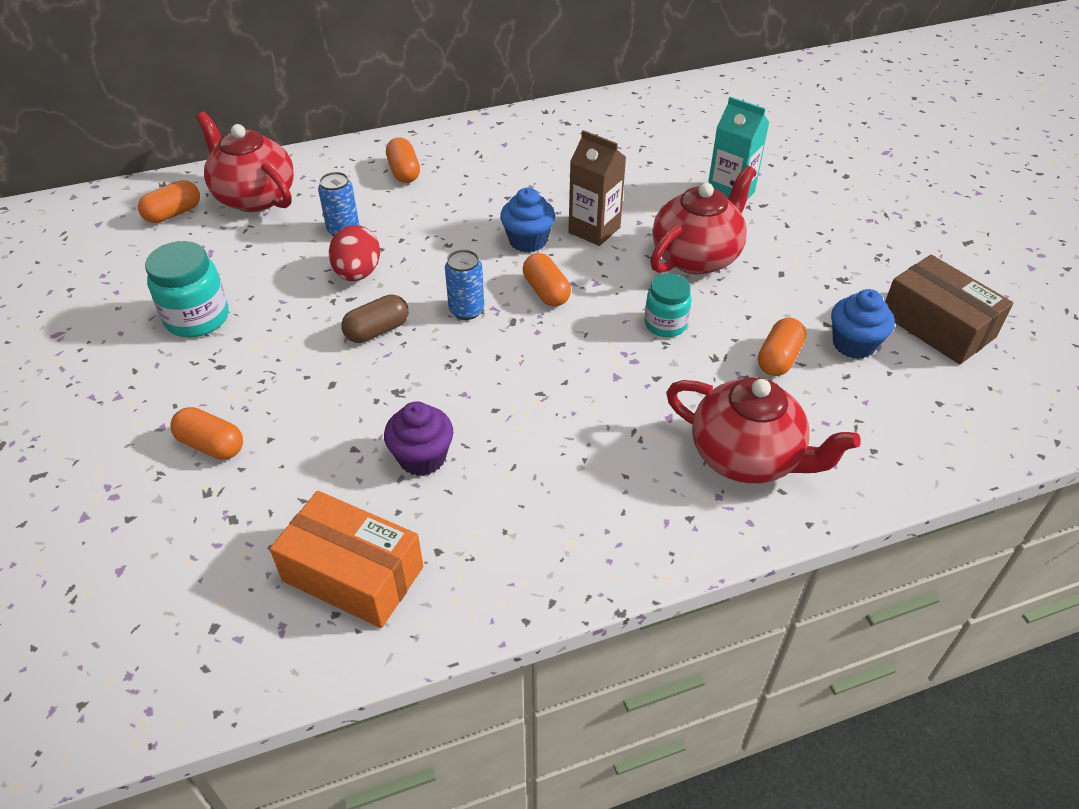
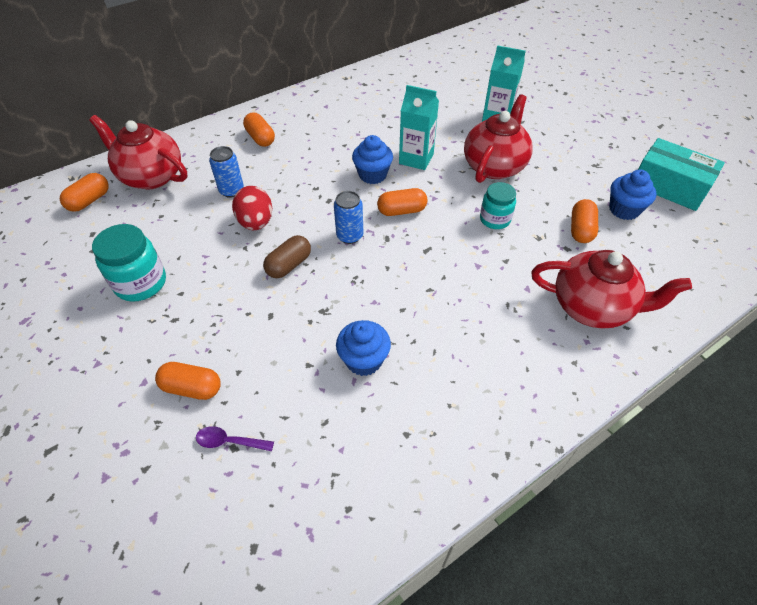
camera: 15 degrees left, 5 degrees up
(231, 512) = (229, 441): none -> purple spoon
(353, 574) = (349, 470): orange box -> none
(422, 458) = (364, 360): purple cupcake -> blue cupcake
(546, 291) = (401, 211): orange capsule -> orange capsule turned 60 degrees counterclockwise
(594, 230) = (416, 159): brown carton -> turquoise carton
(937, 325) = (669, 186): brown box -> turquoise box

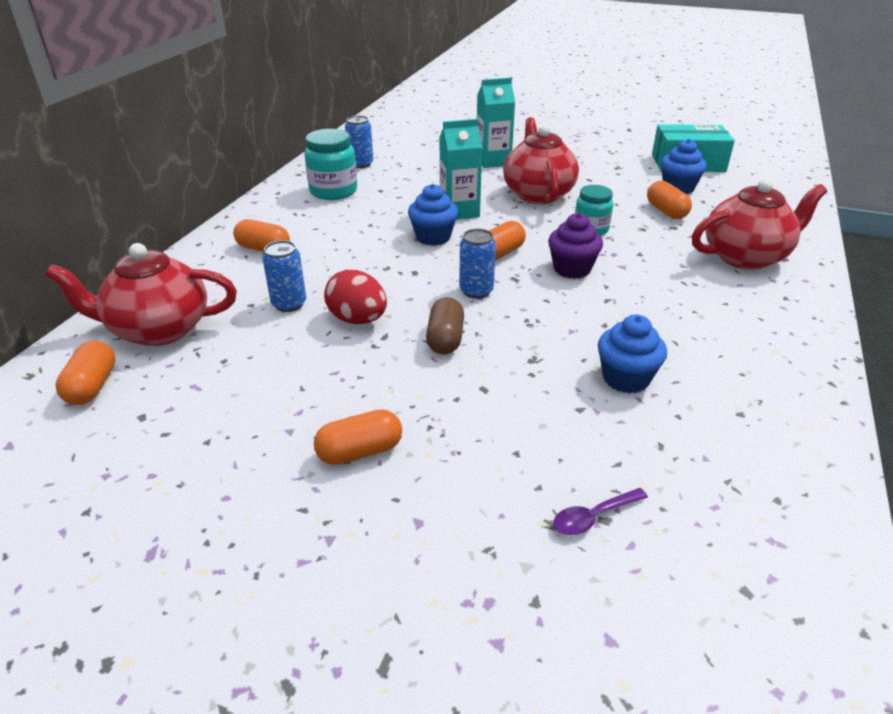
camera: 35 degrees left, 15 degrees down
(141, 283) = (283, 433): turquoise jar -> turquoise jar (333, 191)
(192, 388) = (485, 494): orange capsule -> orange capsule (360, 451)
(396, 84) = (361, 164): none -> blue can
(436, 249) = (572, 269): none -> purple cupcake

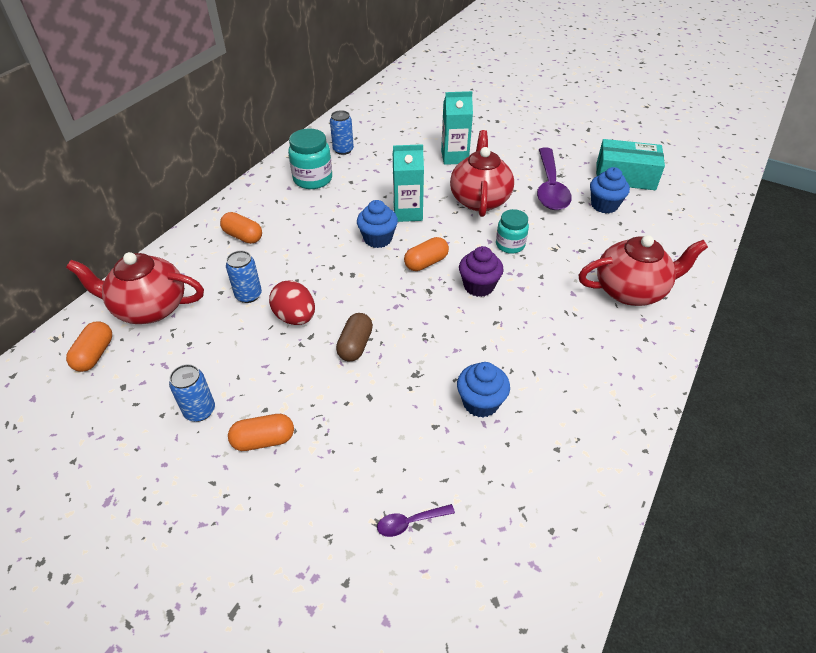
camera: 10 degrees right, 10 degrees up
(476, 291) = (394, 300): blue can -> blue can (200, 411)
(612, 178) = (550, 187): none -> purple spoon
(666, 211) = (582, 232): orange capsule -> none

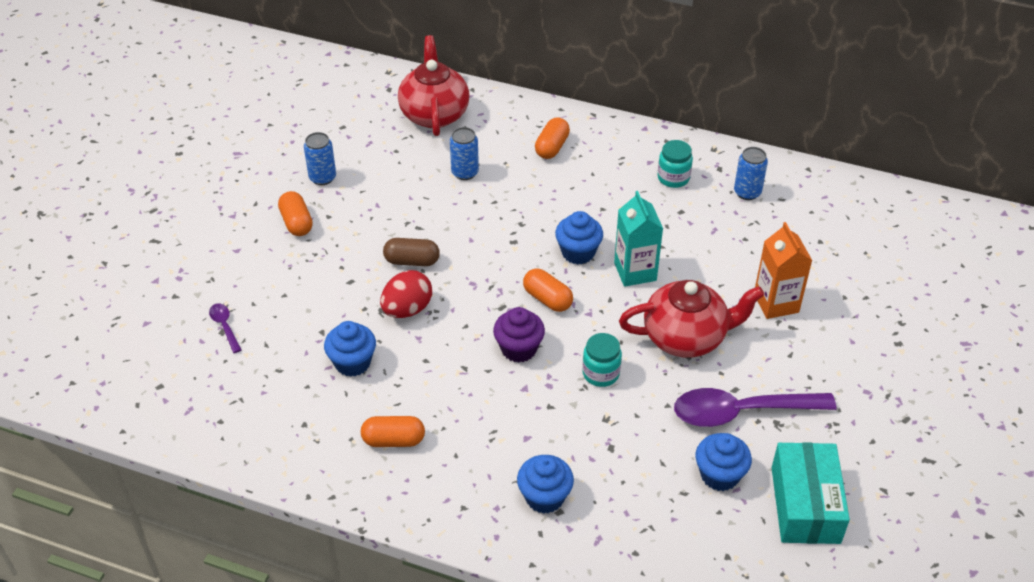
camera: 80 degrees right, 0 degrees up
(95, 354) = (374, 100): orange capsule -> orange capsule (393, 440)
(295, 317) = (441, 211): red egg -> red egg (407, 309)
(313, 179) = (673, 178): turquoise jar -> turquoise jar, size x0.67
(454, 157) = (776, 303): turquoise carton -> orange carton
(630, 290) = (544, 497): red teapot -> blue cupcake

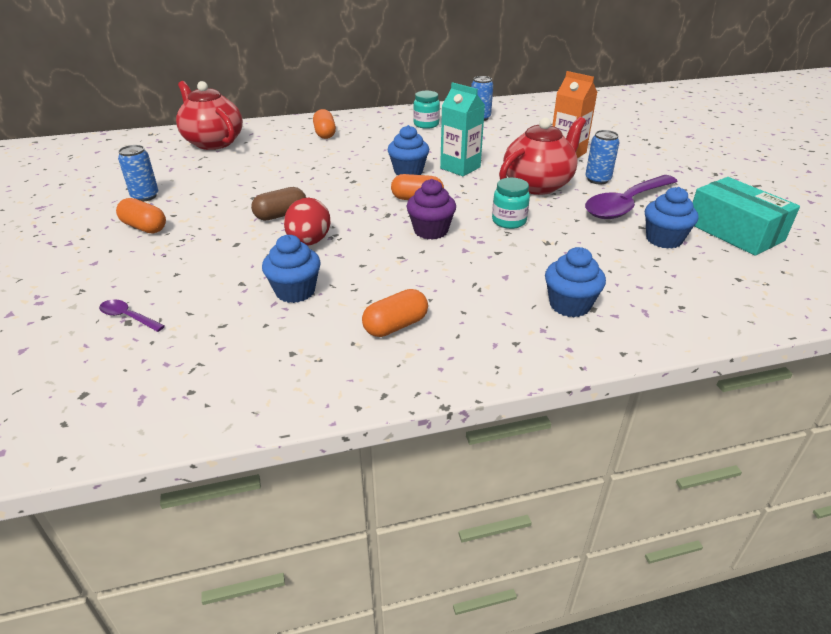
camera: 35 degrees left, 10 degrees down
(465, 172) = (272, 161): blue can -> blue can (597, 180)

